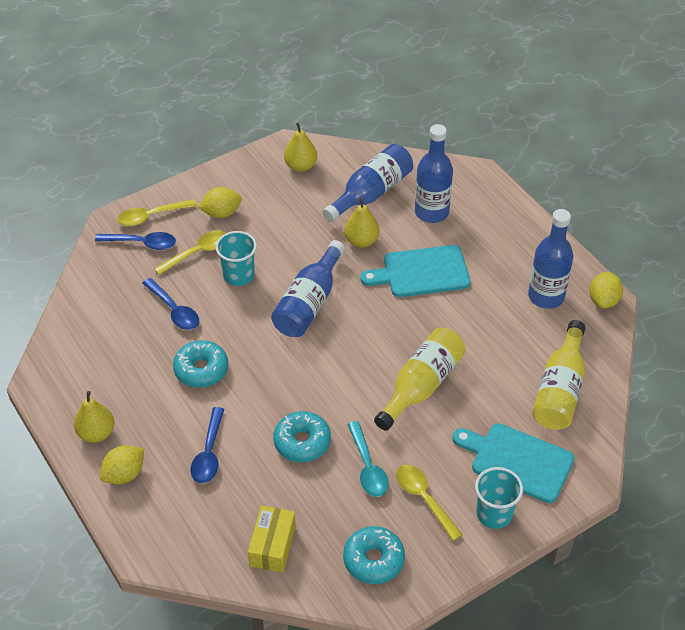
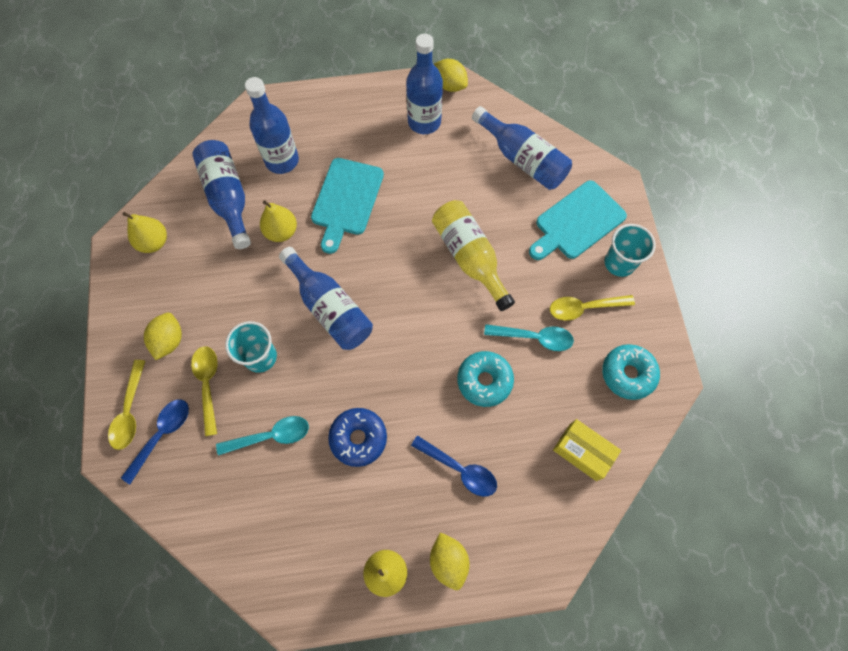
camera: 65 degrees left, 20 degrees up
(174, 310) = (270, 436): blue spoon -> turquoise spoon
(201, 369) = (358, 438): turquoise donut -> blue donut
(559, 390) = (522, 159): yellow bottle -> blue bottle

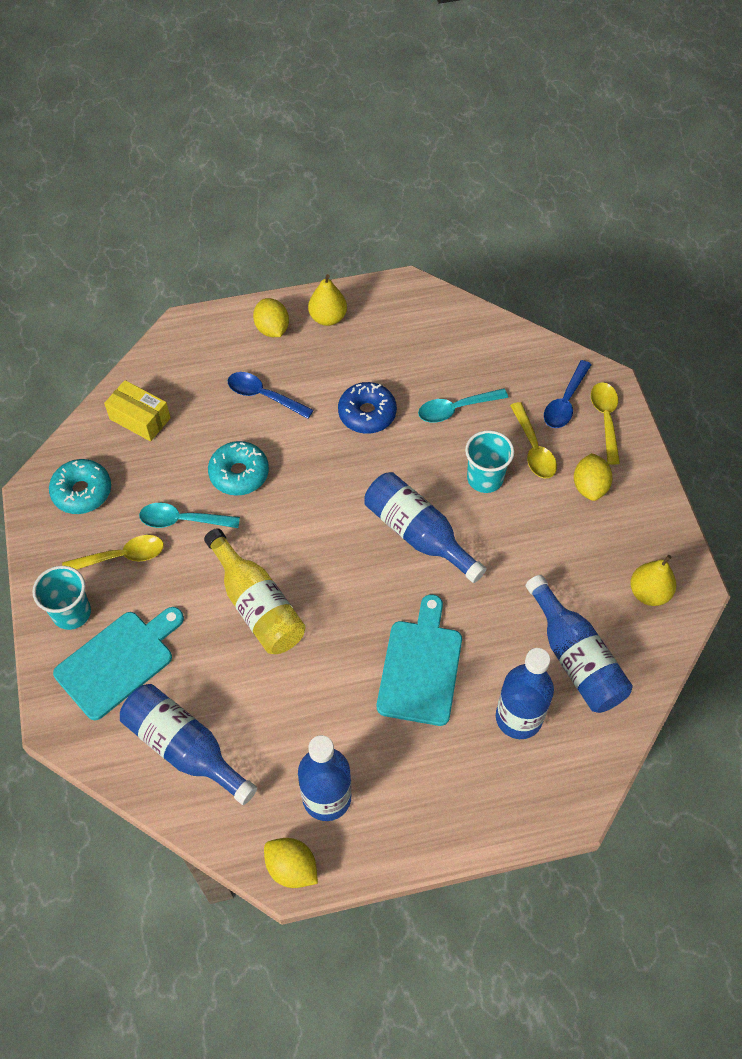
camera: 175 degrees right, 10 degrees down
(281, 232) = (495, 618): yellow pear -> none

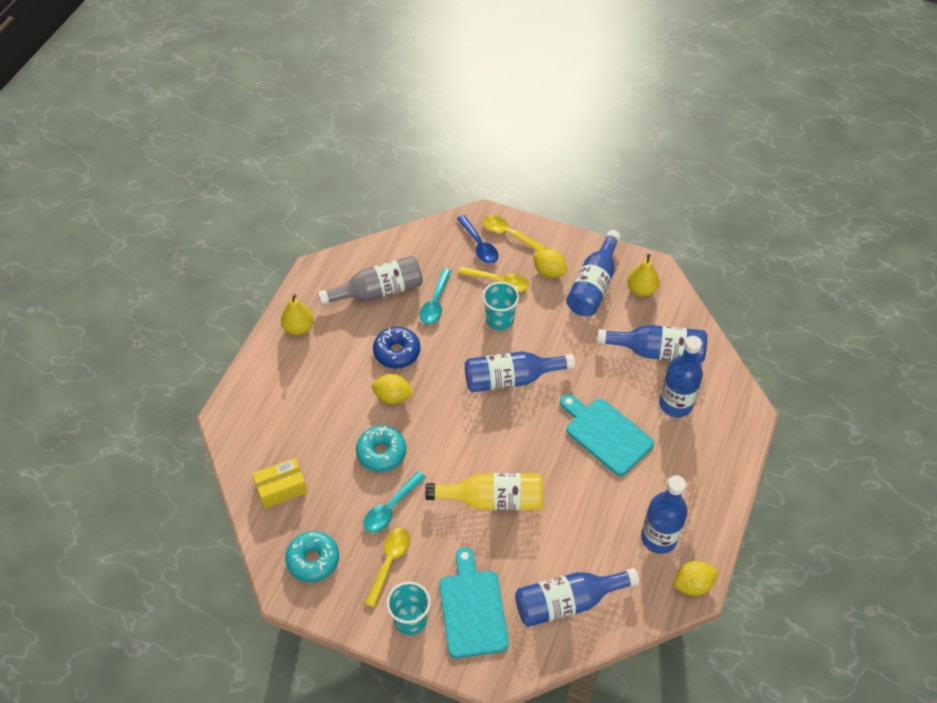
camera: 55 degrees left, 5 degrees down
(264, 396) = (330, 402): blue spoon -> none
(272, 329) = (278, 365): yellow lemon -> yellow lemon (393, 397)
(426, 353) = (378, 292): none -> grey bottle
(611, 540) = (593, 285): none -> blue bottle

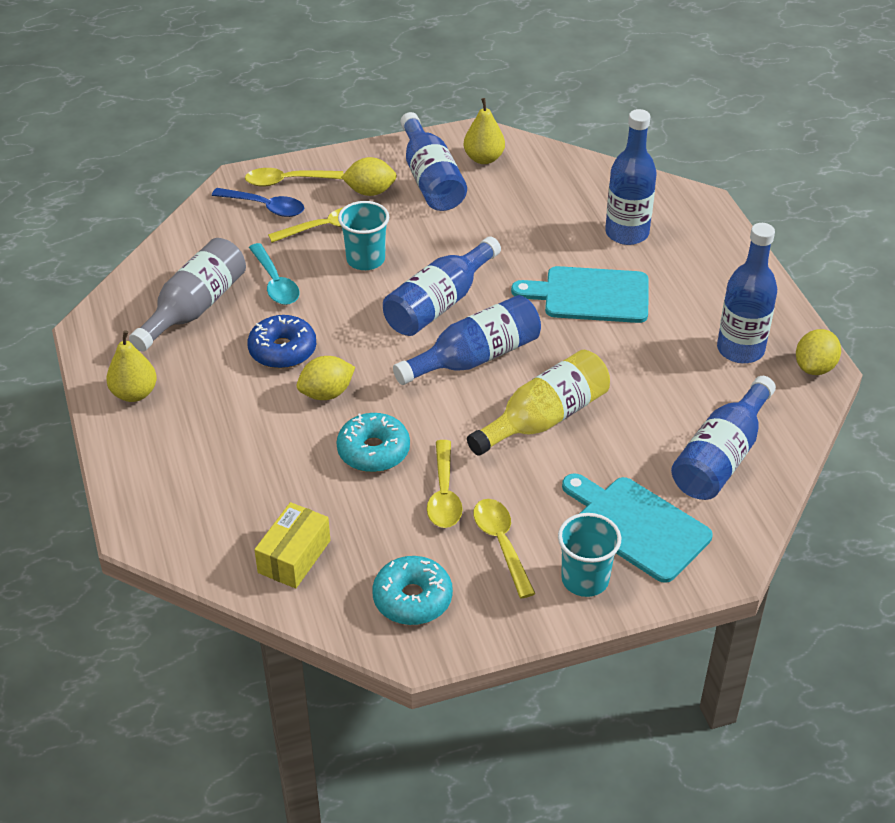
camera: 40 degrees left, 10 degrees down
(391, 508) = (444, 494): turquoise spoon -> yellow spoon
(657, 352) = (559, 201): blue bottle -> blue bottle (475, 358)

